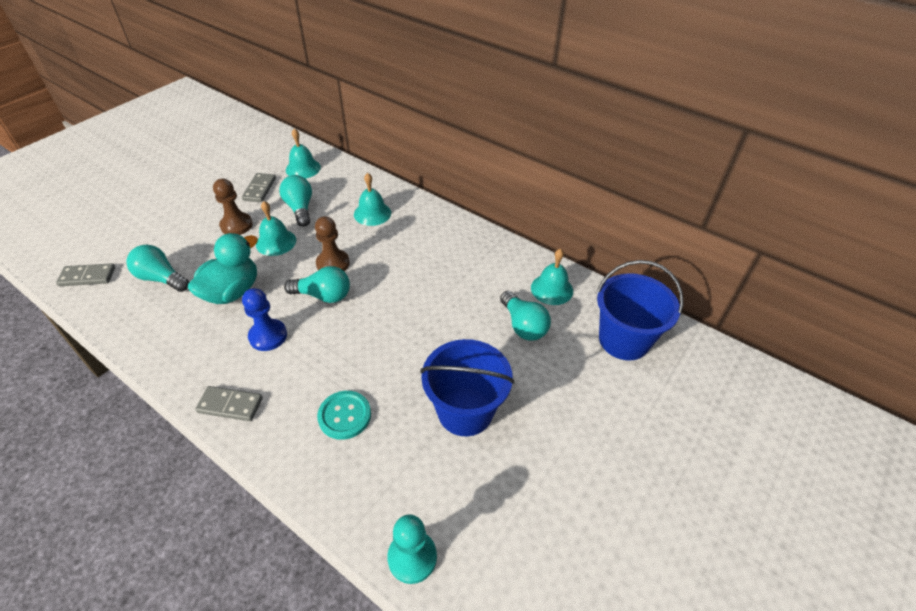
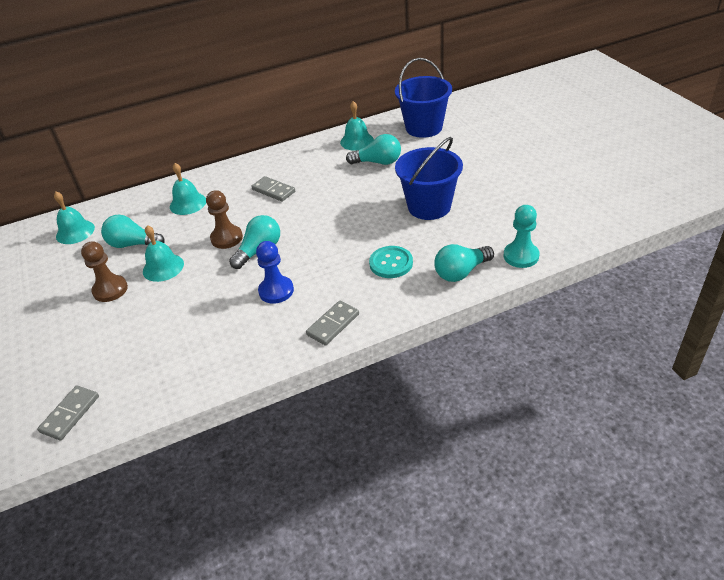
camera: 55 degrees left, 5 degrees down
(161, 278) = (133, 354): turquoise light bulb -> turquoise light bulb (461, 272)
(232, 292) = (201, 305): turquoise duck -> none
(259, 189) = (72, 266): grey domino -> grey domino (273, 191)

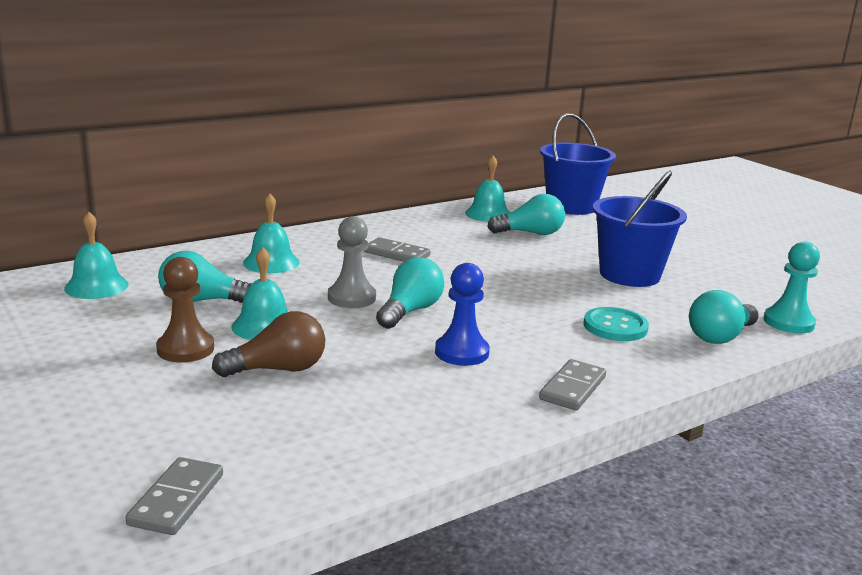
camera: 15 degrees left, 20 degrees down
(158, 308) = (278, 369): none -> brown light bulb
(226, 238) = (352, 298): brown pawn -> grey pawn

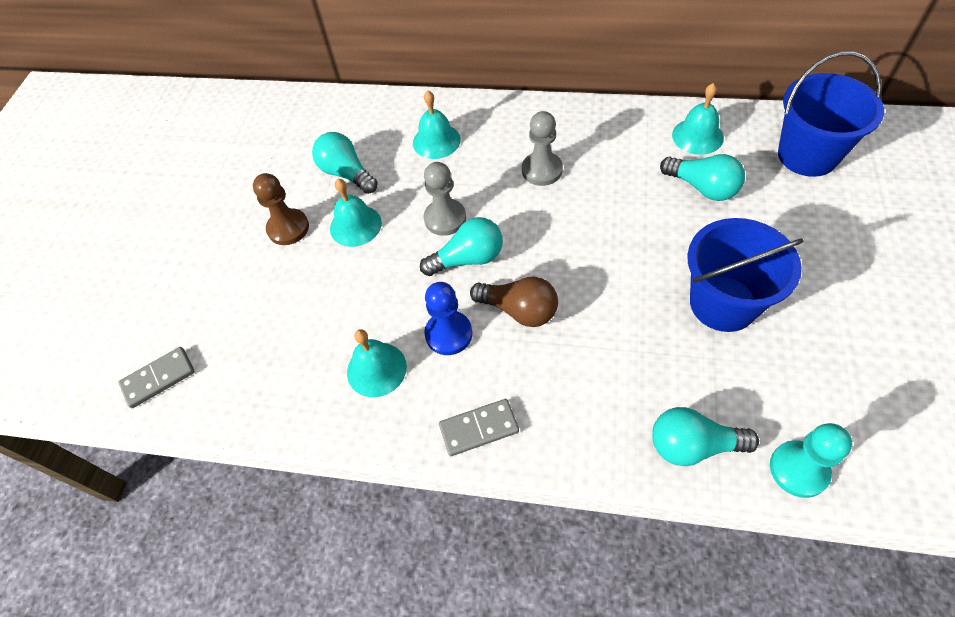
camera: 50 degrees right, 35 degrees up
(96, 286) = (304, 124): turquoise bell -> turquoise bell (376, 369)
(278, 369) = (316, 283): brown light bulb -> brown light bulb (519, 310)
(396, 254) = (542, 170): grey domino -> grey pawn
(615, 326) = (610, 373): turquoise button -> none

